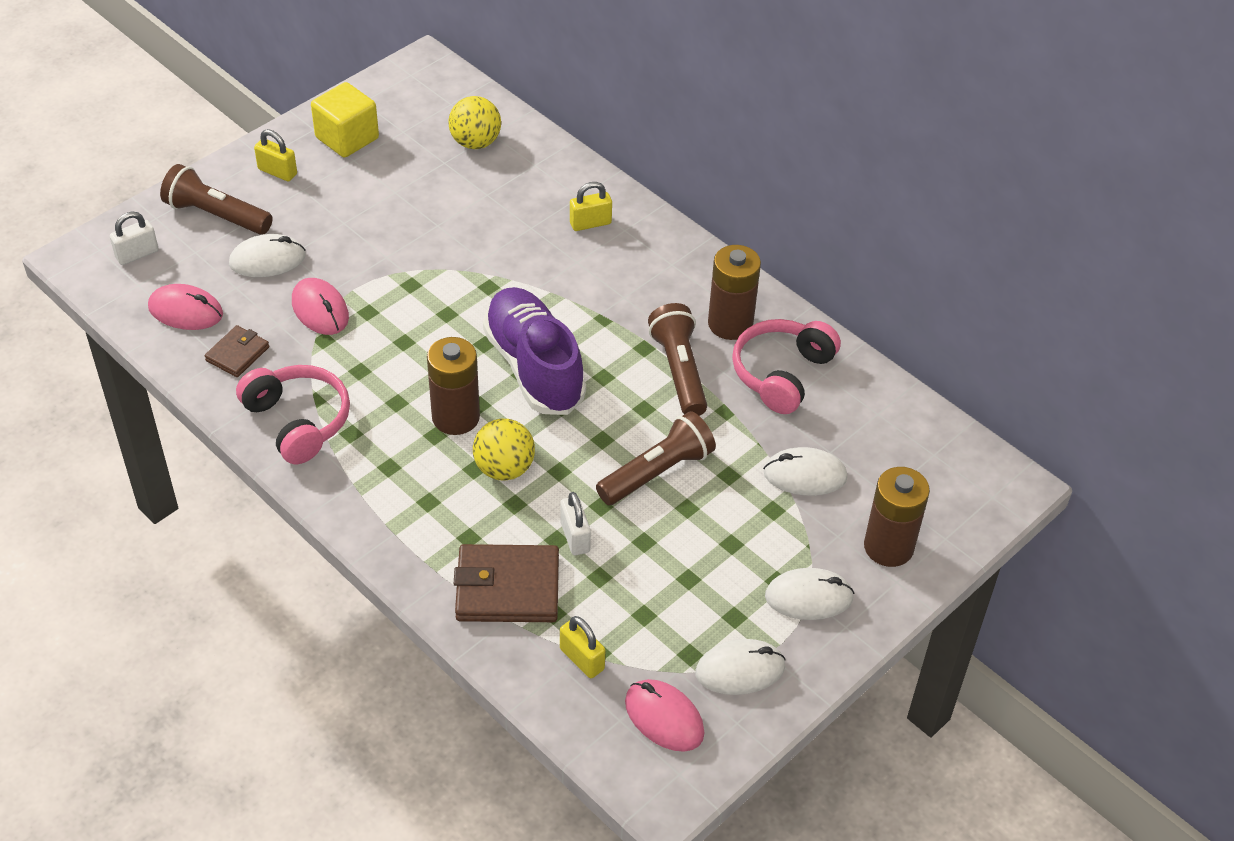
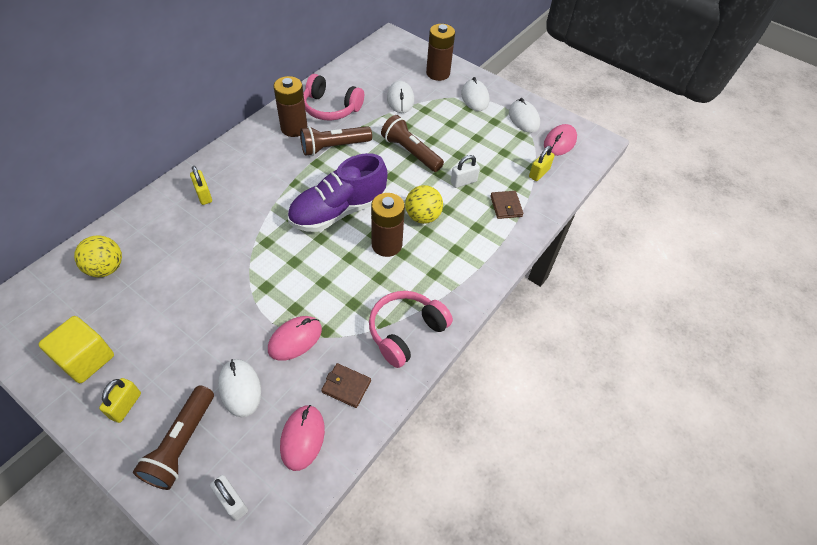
camera: 100 degrees left, 5 degrees up
(507, 588) = (506, 206): brown wallet -> brown wallet, size x0.56

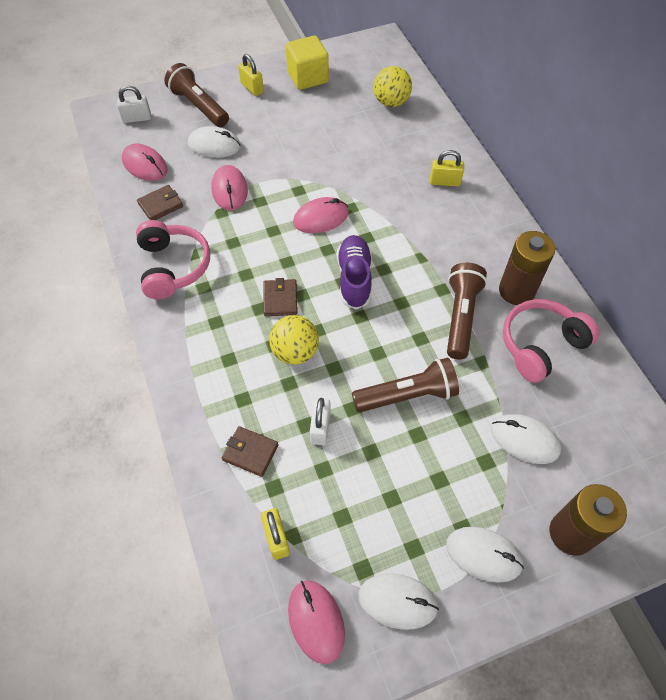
camera: 125 degrees right, 5 degrees up
(290, 256) = (321, 218): none -> pink mouse
(338, 211) = (354, 278): purple shoe -> purple shoe, size x0.67
(386, 245) = (280, 299): brown battery -> brown wallet

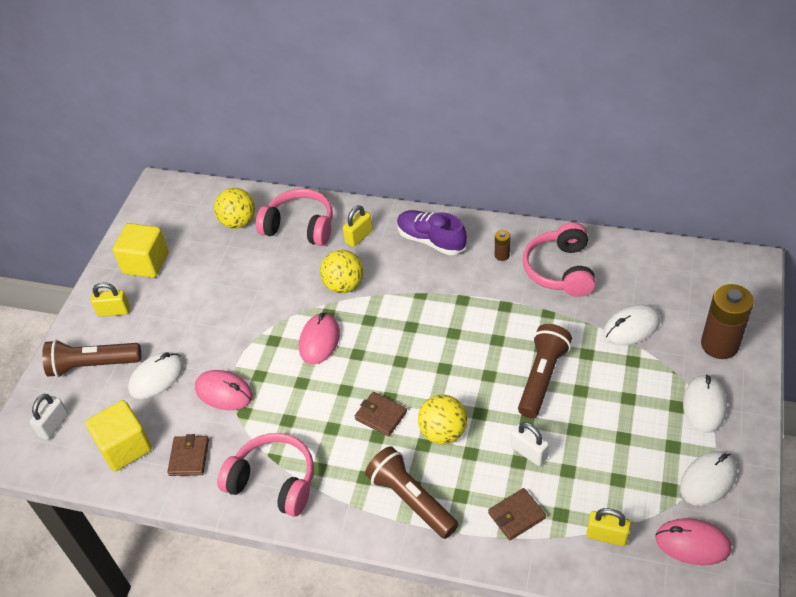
camera: 50 degrees left, 10 degrees down
(145, 165) = (125, 447): pink mouse -> yellow cube
(354, 278) = (403, 351): purple shoe -> purple shoe (431, 240)
(387, 201) = (344, 285): none -> yellow ball
(420, 140) = (300, 226): none -> pink headphones
(461, 316) = (497, 302): brown flashlight -> brown flashlight (411, 499)
(483, 555) = (704, 405): white mouse -> white mouse turned 45 degrees counterclockwise
(516, 291) = (502, 255): brown battery -> brown battery, size x0.45

